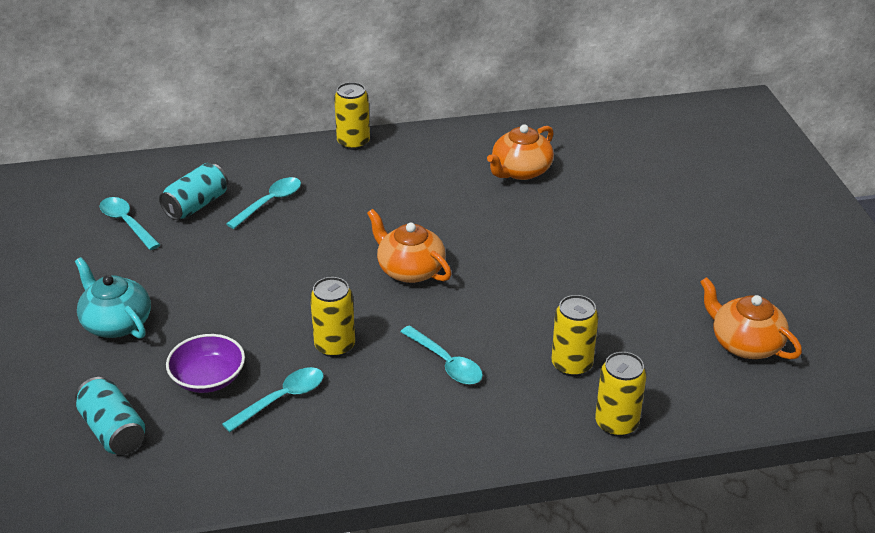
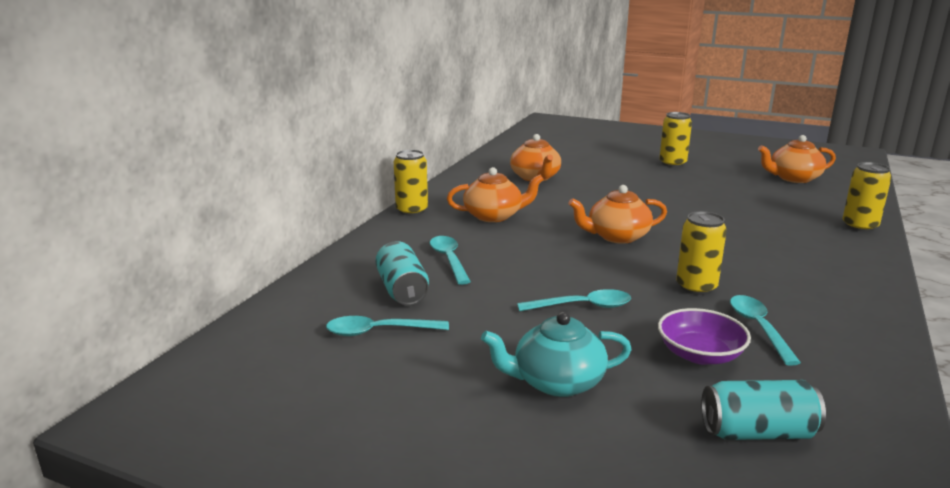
camera: 55 degrees left, 15 degrees down
(388, 187) = (494, 216): none -> orange teapot
(446, 363) = (753, 255): turquoise spoon -> turquoise spoon (582, 306)
(572, 365) = (784, 221): yellow can -> yellow can (672, 163)

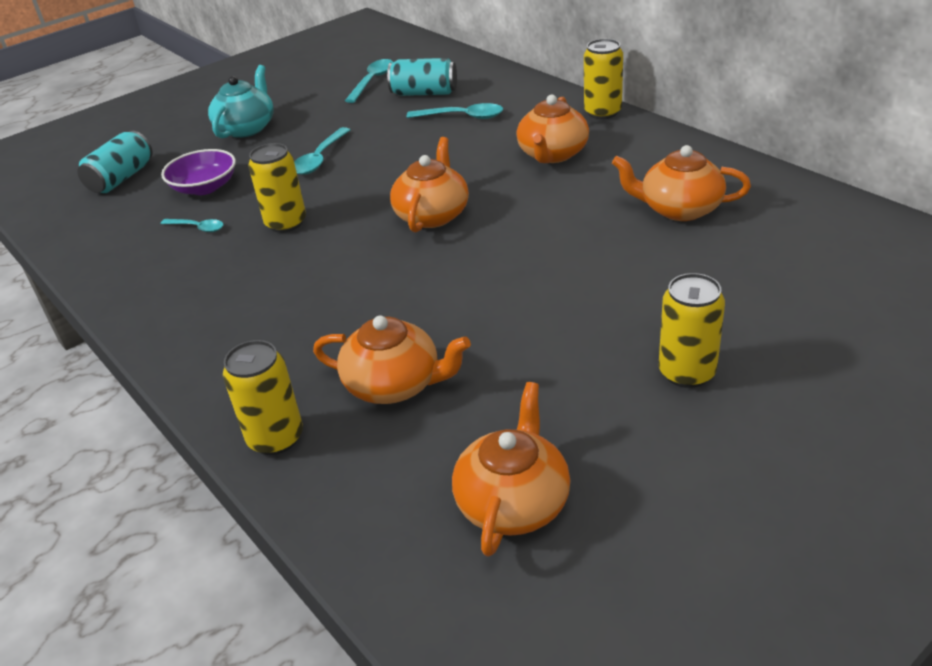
camera: 120 degrees right, 15 degrees up
(759, 328) = (197, 228): turquoise spoon -> turquoise spoon, size x0.64
(778, 210) = (395, 384): none -> orange teapot

